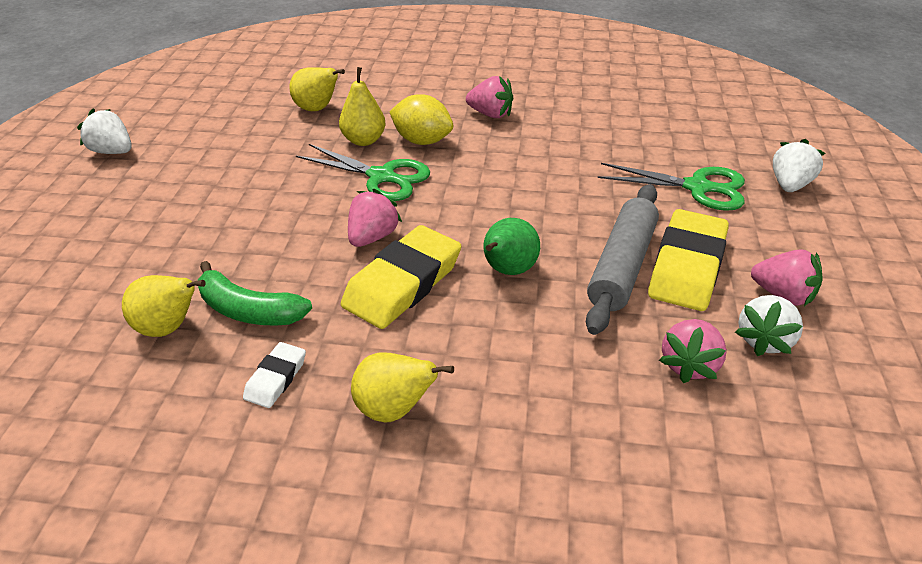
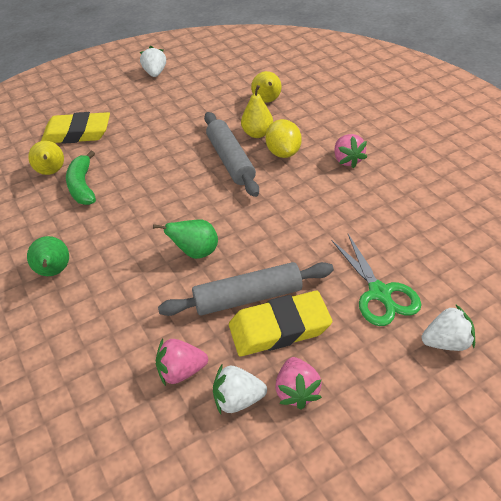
camera: 55 degrees right, 5 degrees up
(276, 378) = (45, 223): white eraser -> none
(372, 237) = (174, 189): pink strawberry -> none
(382, 177) = (230, 160): green scissors -> grey rolling pin
(394, 410) = (54, 272): yellow pear -> green pear
(403, 283) = (147, 221): yellow eraser -> yellow eraser (77, 133)

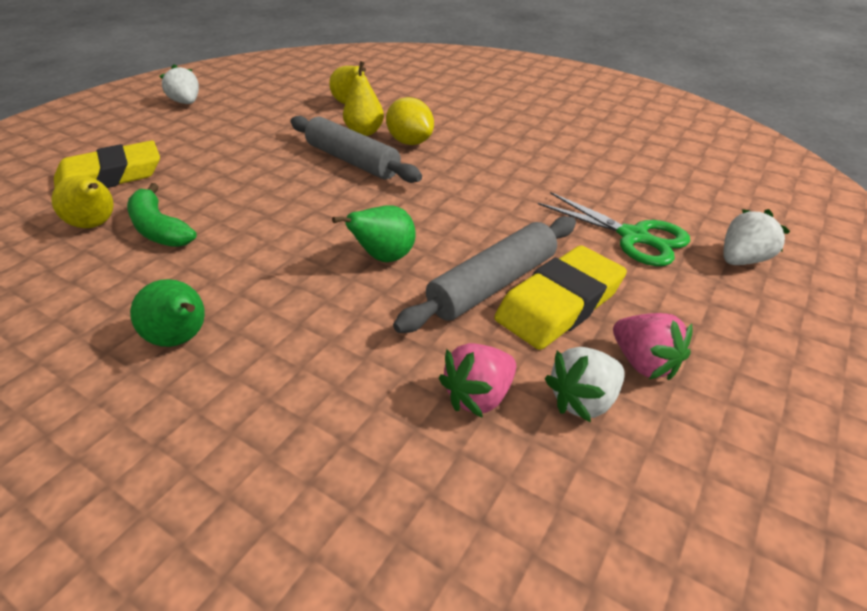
camera: 30 degrees left, 5 degrees down
(347, 160) = (487, 135): pink strawberry -> none

